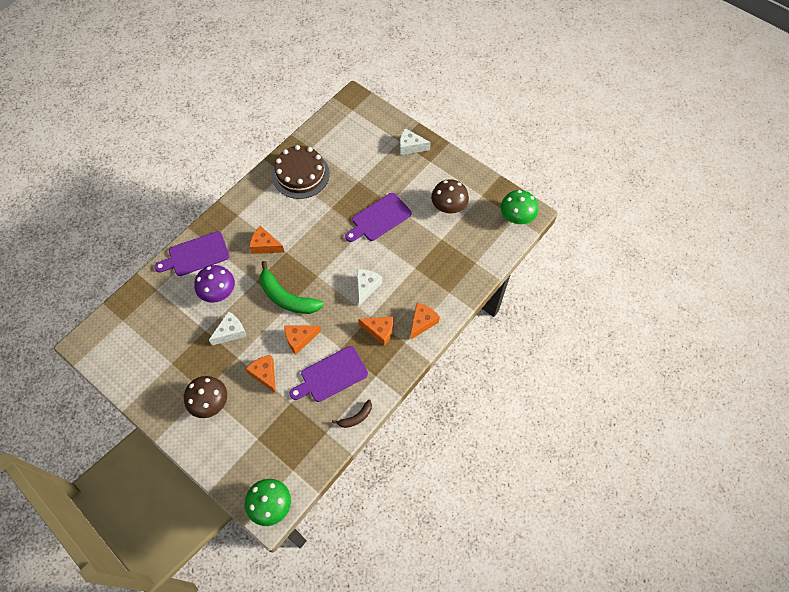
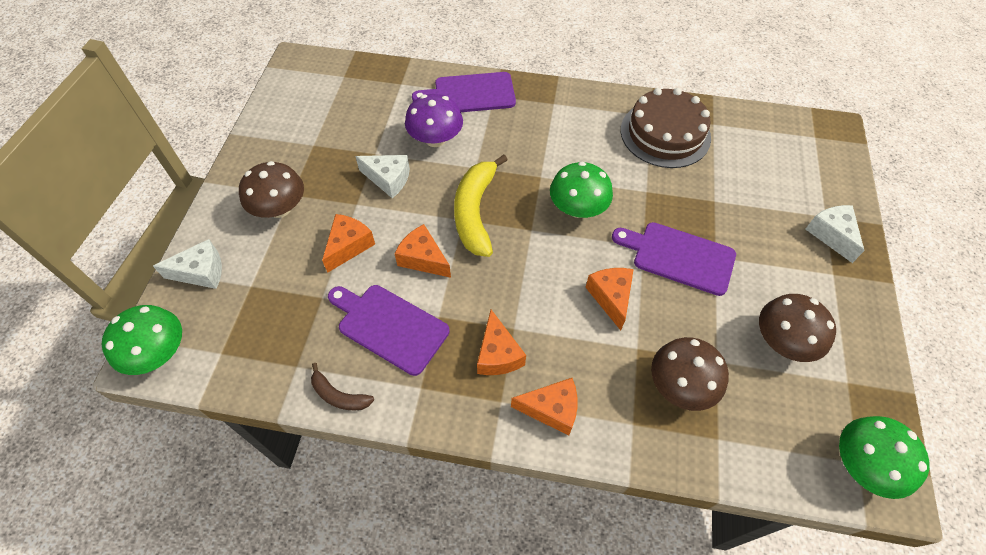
camera: 60 degrees right, 5 degrees down
(196, 255) = (470, 94): purple cutting board -> purple cutting board turned 45 degrees counterclockwise
(265, 245) = (533, 151): orange cheese -> orange cheese (611, 297)
(287, 297) = (475, 212): green banana -> yellow banana
(319, 246) = (577, 208): none -> green mushroom
(366, 287) = (557, 298): white cheese -> white cheese (201, 272)
(443, 261) = (680, 385): none -> brown mushroom

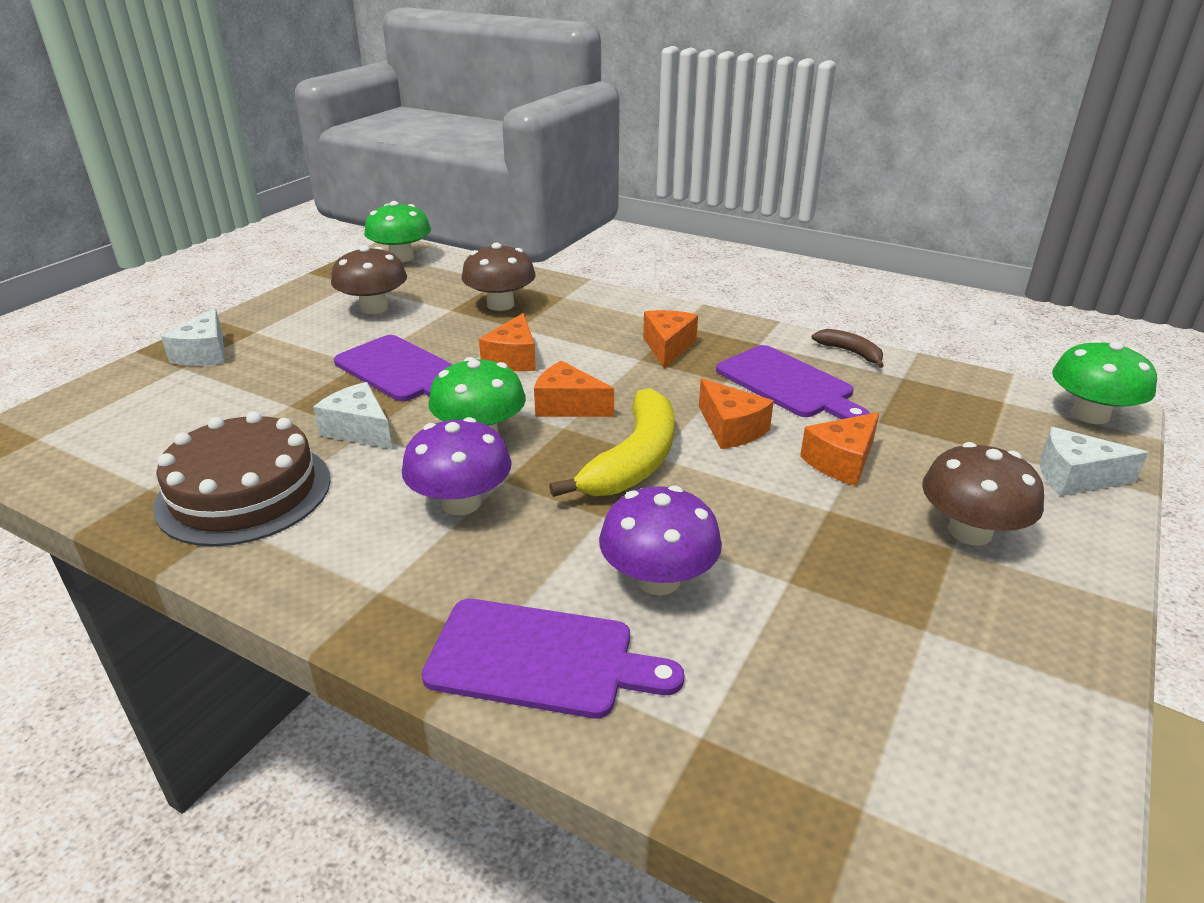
camera: 160 degrees left, 25 degrees down
(388, 179) = (767, 532): white cheese -> white cheese (359, 430)
(551, 409) = (632, 313): orange cheese -> orange cheese (568, 406)
(552, 156) = (461, 502): none -> purple mushroom

